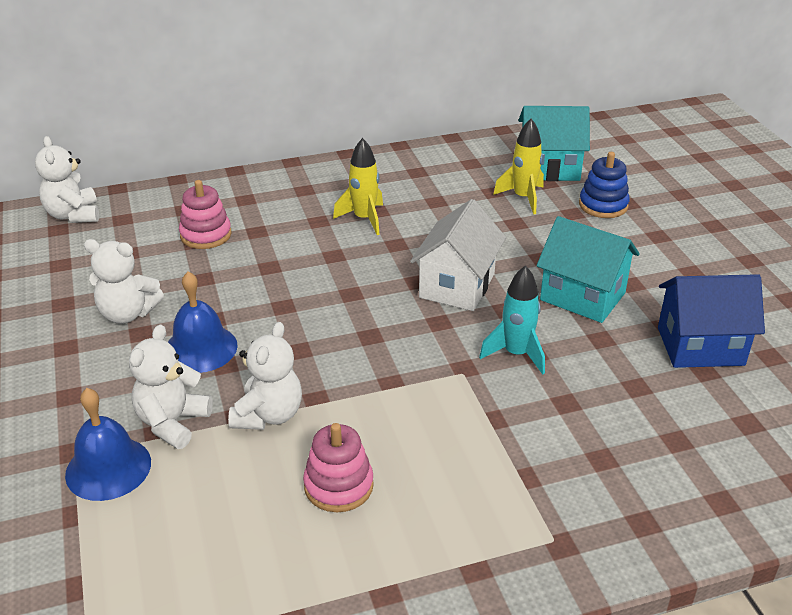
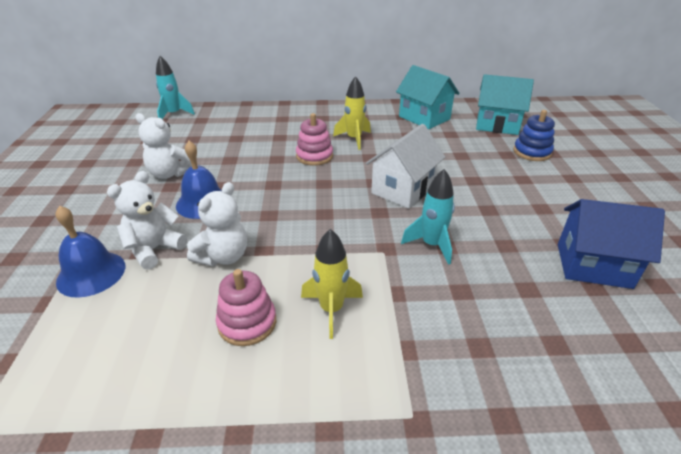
camera: 15 degrees right, 0 degrees up
(73, 215) = (174, 114): white teddy bear -> turquoise rocket
(206, 235) = (246, 135): pink stacking toy -> pink stacking toy (314, 156)
(523, 198) = (472, 140): yellow rocket -> yellow rocket (331, 309)
(582, 296) = (499, 211): turquoise house -> turquoise house (424, 118)

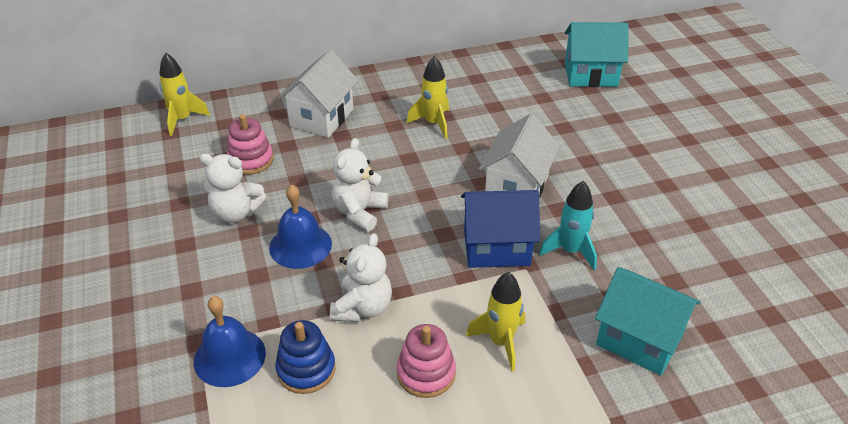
camera: 15 degrees left, 5 degrees up
(154, 249) = (281, 315): white teddy bear -> white teddy bear (359, 212)
(174, 114) = (182, 119): turquoise rocket -> yellow rocket
(271, 125) = (321, 118): none -> white house
(314, 156) = (398, 157): pink stacking toy -> pink stacking toy (251, 160)
(424, 118) = (503, 76): turquoise house -> turquoise house (639, 340)
(532, 152) = (639, 110): blue stacking toy -> blue stacking toy (306, 369)
(593, 265) = (727, 244): blue house -> blue house (496, 247)

